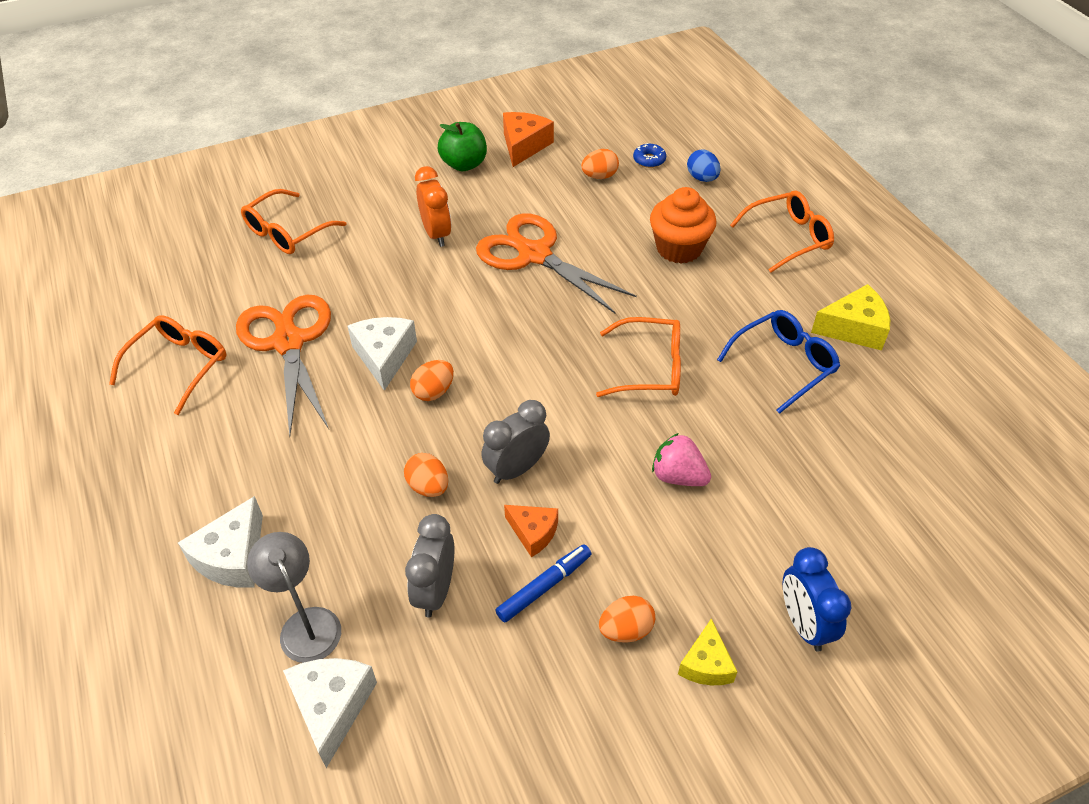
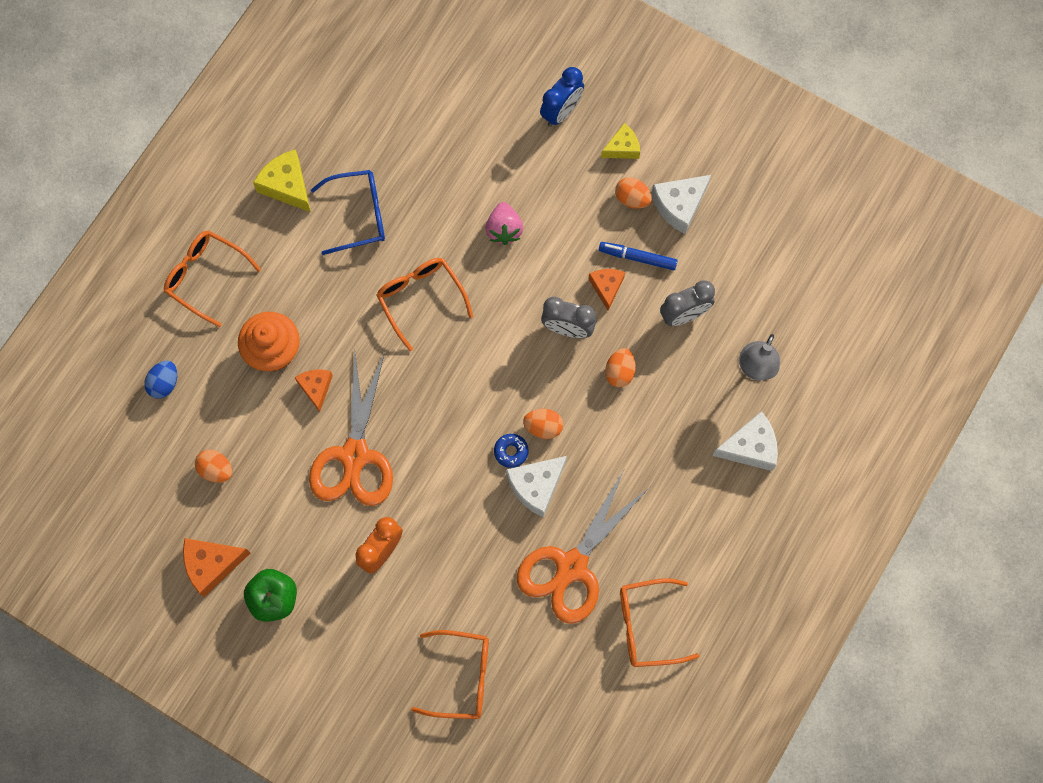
camera: 125 degrees left, 25 degrees up
(332, 707) = (786, 317): white cheese -> white cheese (679, 205)
(620, 258) = (316, 388): none -> orange cheese
(649, 160) = (164, 442): blue donut -> blue donut (511, 451)
(783, 365) = (357, 215): blue glasses -> blue glasses turned 150 degrees clockwise

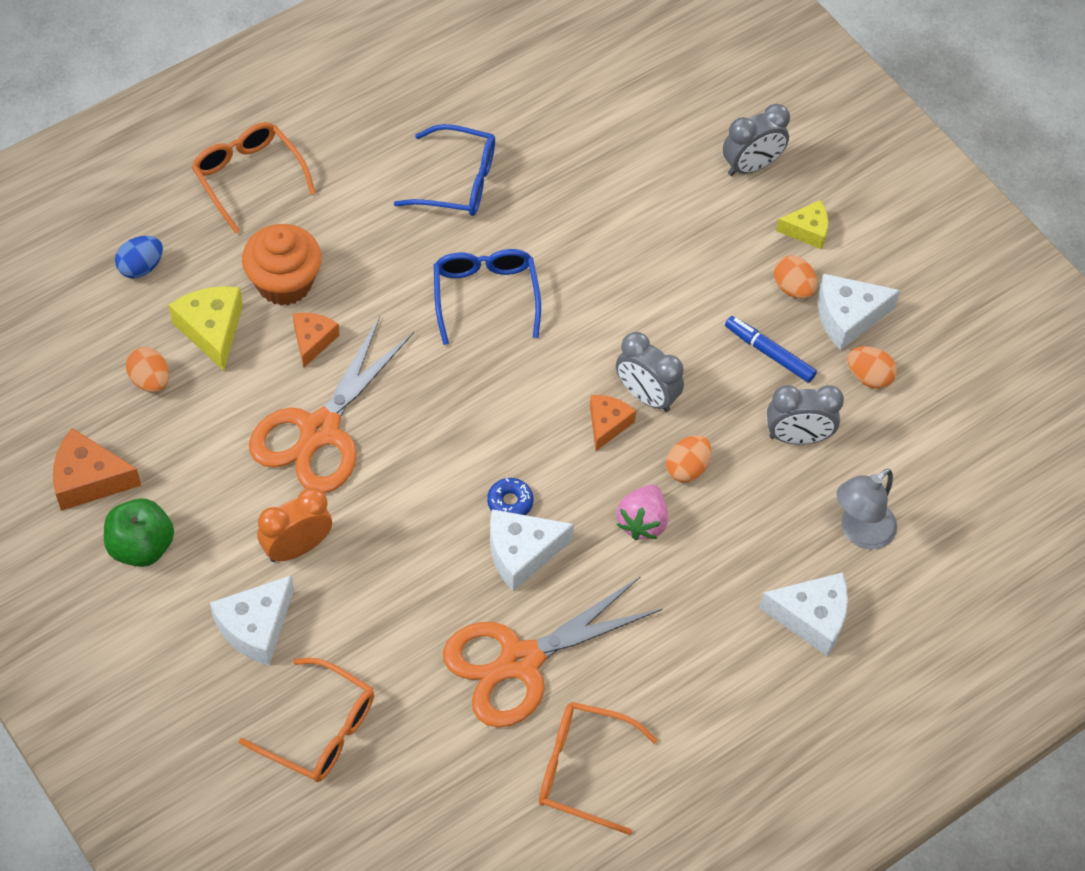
camera: 20 degrees right, 15 degrees down
(287, 185) = (390, 121): yellow cheese -> yellow cheese (212, 330)
(382, 622) = (255, 627): none -> white cheese
(421, 299) = (485, 297): orange glasses -> blue glasses
(504, 229) = (621, 262): pink strawberry -> pink strawberry (642, 522)
(543, 427) = (563, 491): orange egg -> orange egg (868, 377)
(561, 111) = (751, 166): blue clock -> grey clock
(606, 287) = (715, 370): orange cheese -> orange cheese (607, 424)

